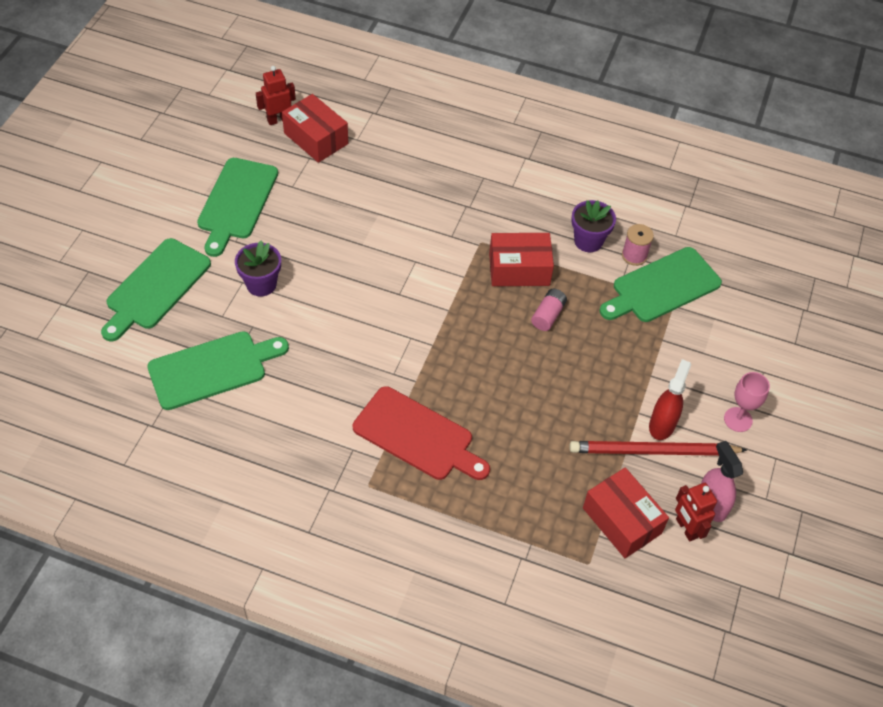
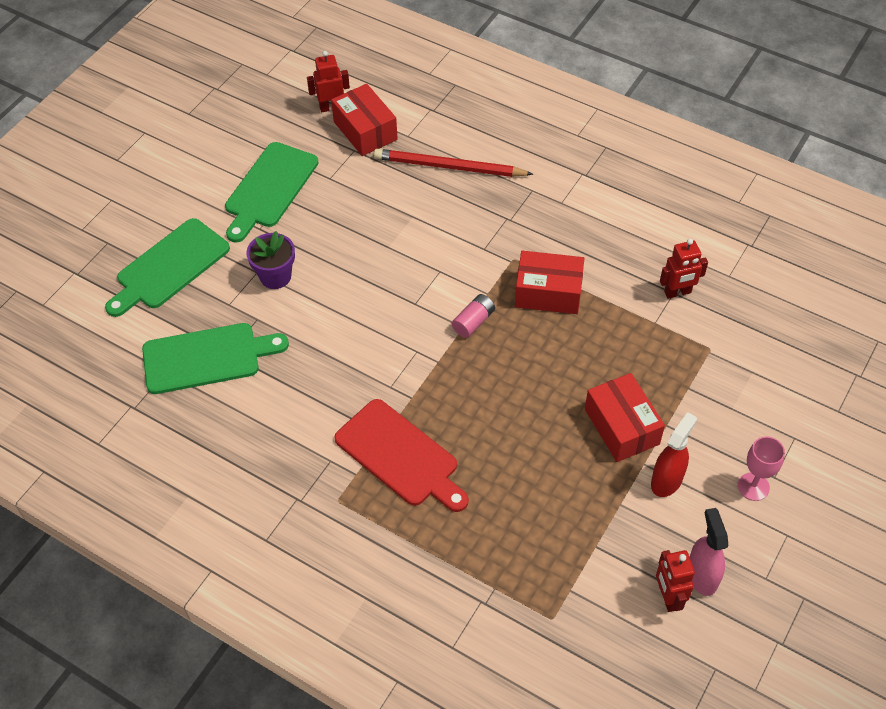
camera: 15 degrees right, 0 degrees up
(548, 315) = (568, 346): pink battery -> pink battery (473, 322)
(588, 241) = (630, 271): purple flower pot -> none
(622, 520) = (598, 578): red box -> red box (622, 426)
(634, 255) = (677, 292): pink spool -> red robot
(654, 451) = (651, 508): red pencil -> red pencil (449, 167)
(662, 287) = (701, 330): green cutting board -> none

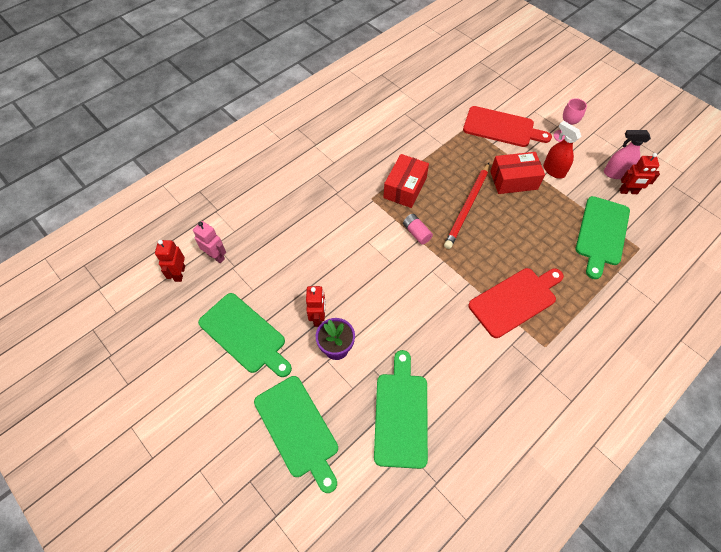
camera: 75 degrees left, 5 degrees up
(365, 131) = (216, 256): red box -> pink robot
(449, 167) = (276, 213): red pencil -> red pencil (467, 207)
(561, 560) = (601, 233): none -> green cutting board
(677, 292) = (424, 128): red robot -> red robot (318, 317)
(730, 395) = (501, 128): none -> red cutting board

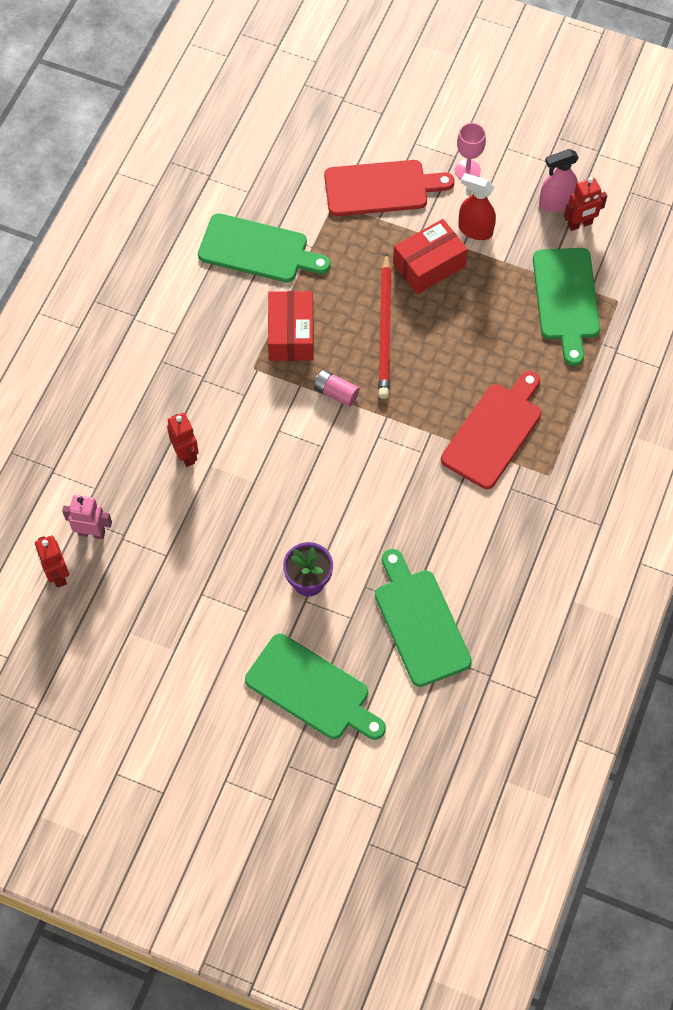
camera: 25 degrees left, 5 degrees up
(245, 335) = (189, 614): green cutting board -> green cutting board (258, 250)
(318, 317) = (267, 554): red robot -> red robot (186, 455)

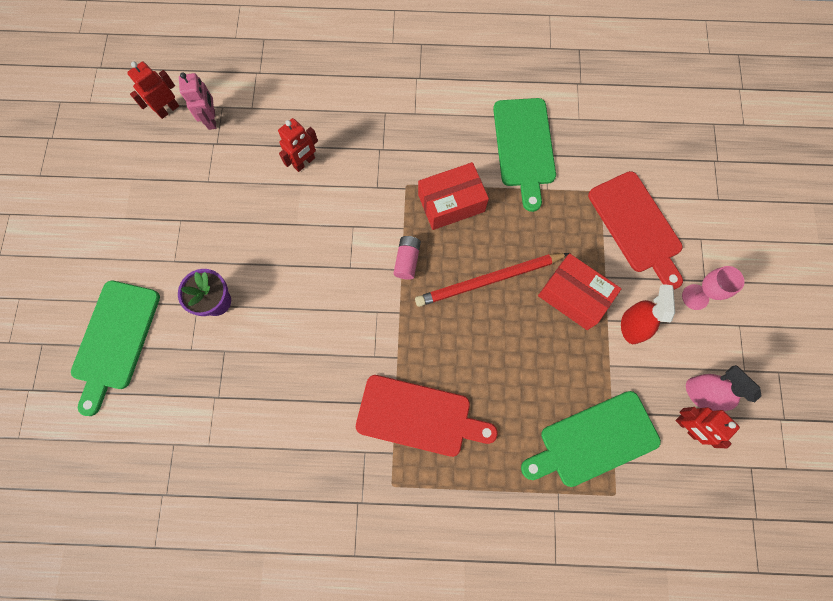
camera: 70 degrees right, 10 degrees up
(420, 622) = (202, 412): green cutting board -> none

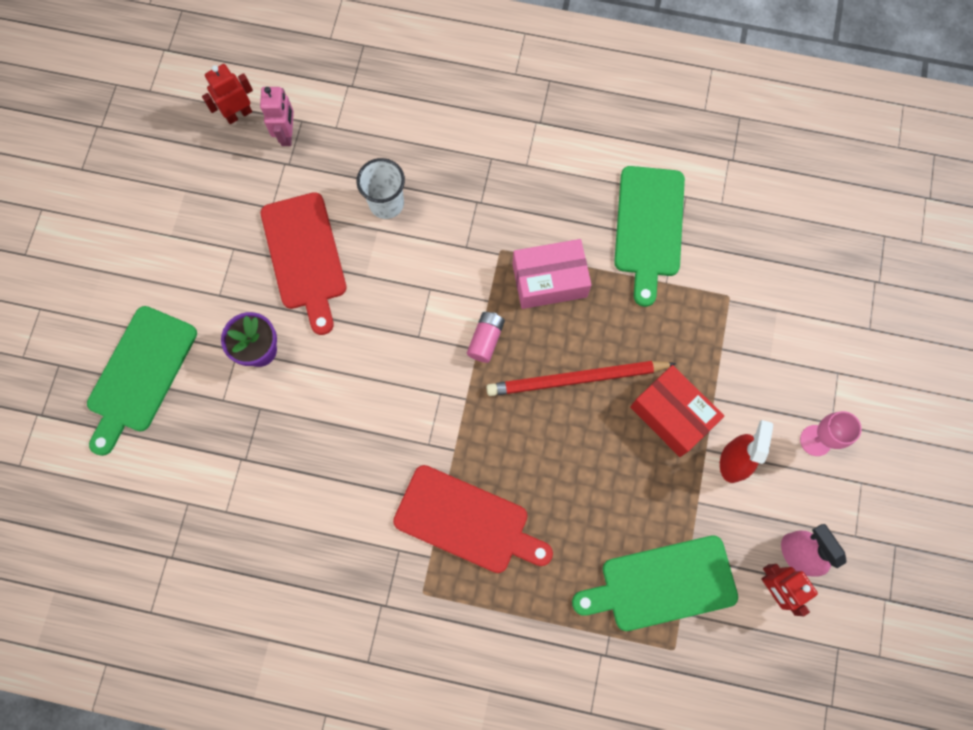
camera: 10 degrees right, 0 degrees up
(304, 162) = (386, 203): red robot -> white cup
(451, 203) = (549, 280): red box -> pink box
(636, 226) = (763, 344): red cutting board -> red cutting board (304, 256)

